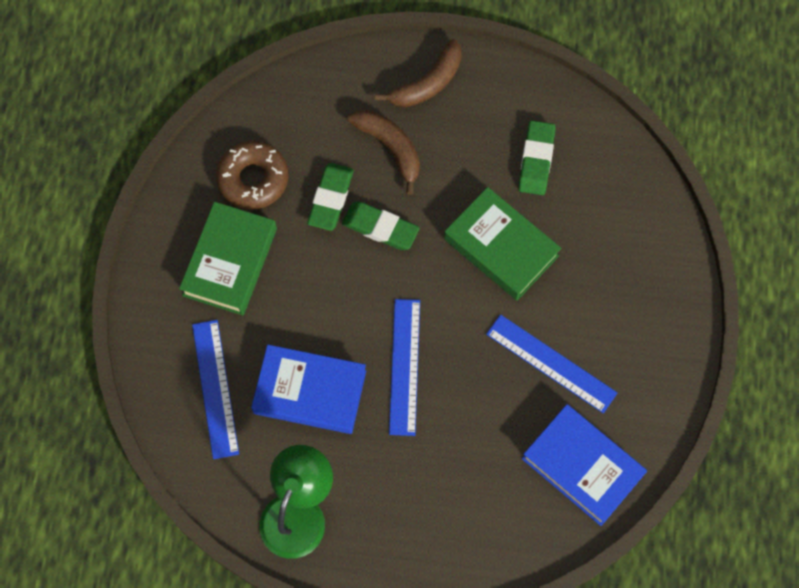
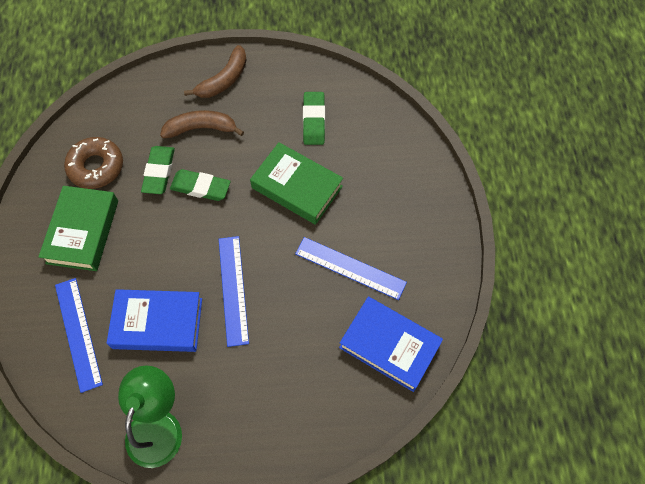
camera: 10 degrees left, 5 degrees down
(390, 148) = (201, 128): brown banana -> brown banana turned 45 degrees counterclockwise

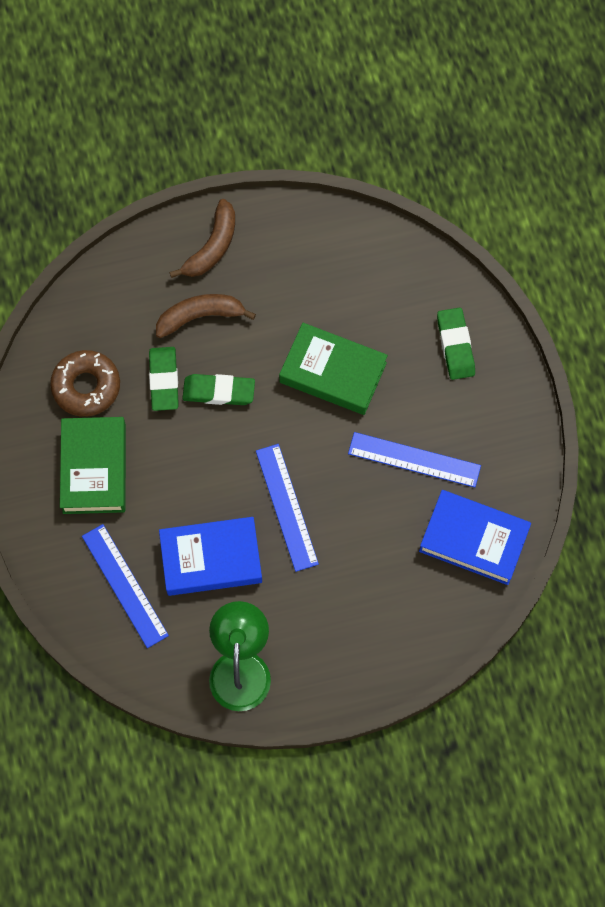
camera: 10 degrees left, 5 degrees up
(314, 120) = (335, 284): green eraser -> green eraser (455, 345)

